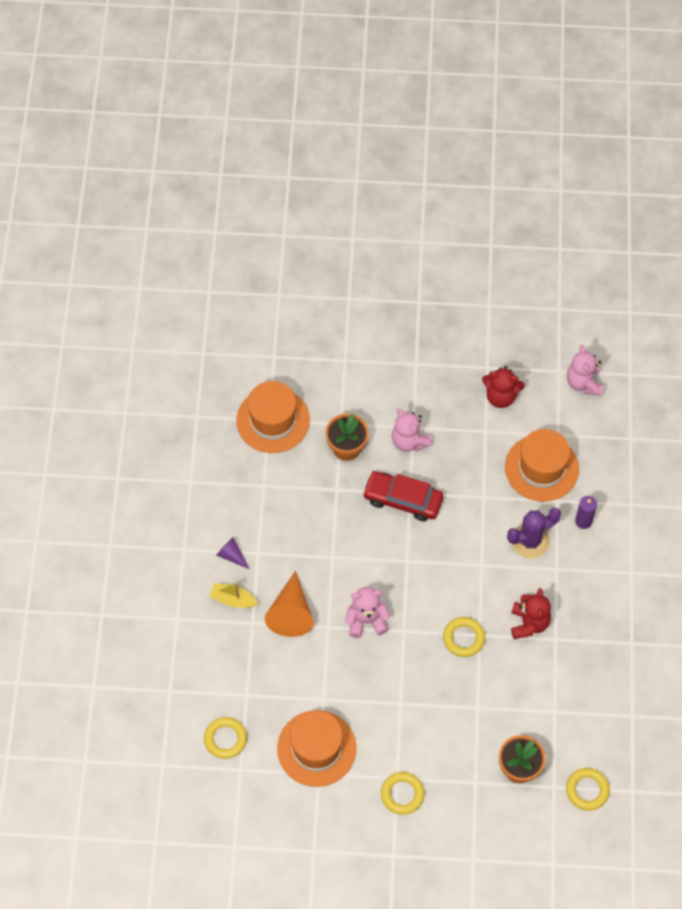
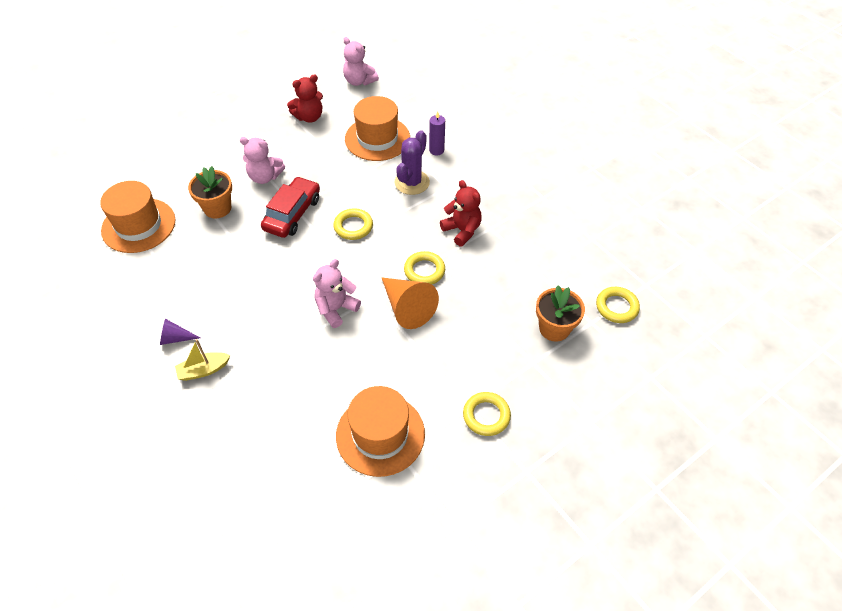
camera: 40 degrees left, 10 degrees down
(225, 739) = (288, 490): yellow ring -> yellow ring (353, 226)
(291, 613) = (266, 346): orange cone -> orange cone (407, 308)
(403, 500) = (292, 214): red car -> red car turned 135 degrees clockwise

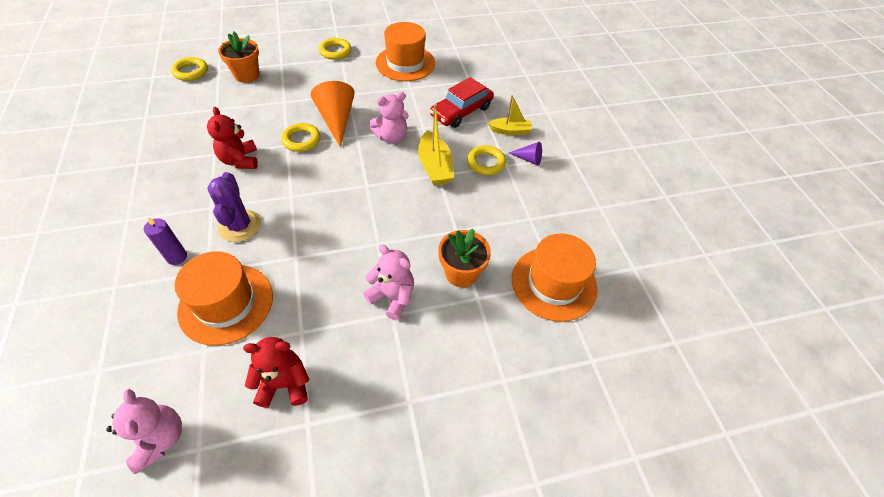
camera: 160 degrees left, 0 degrees up
(275, 291) = (434, 166): none -> yellow boat
(292, 214) = (384, 235): red car -> red car (461, 111)
(353, 226) = (333, 199): yellow ring -> yellow ring (486, 163)
(412, 182) = (240, 226): purple cactus -> purple cactus turned 60 degrees counterclockwise

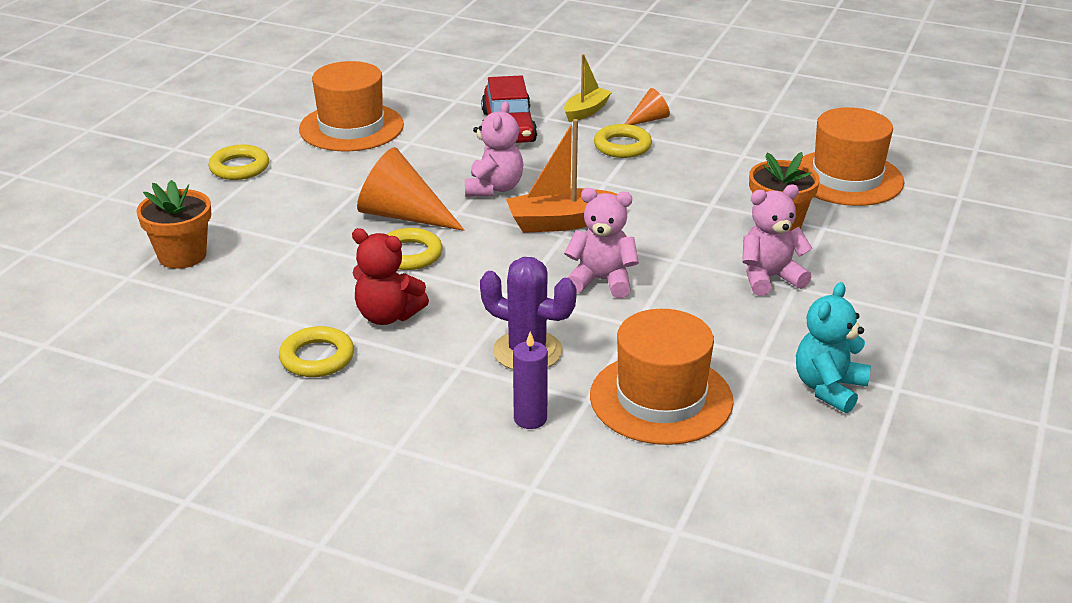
camera: 50 degrees left, 20 degrees down
(160, 438) = (831, 501): pink teddy bear -> pink teddy bear (602, 281)
(191, 72) = (90, 304): yellow ring -> yellow ring (317, 357)
(284, 384) = (829, 388): red teddy bear -> turquoise teddy bear
(379, 177) = (560, 222): none -> orange boat
(434, 166) = (587, 179): yellow boat -> none
(528, 159) = (648, 119): purple cone -> orange cone

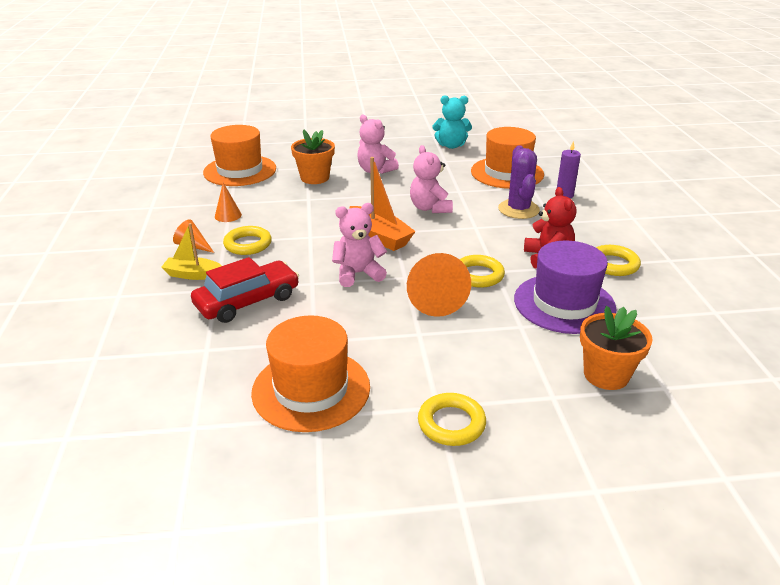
camera: 120 degrees left, 0 degrees up
(297, 284) = (564, 303): none -> purple hat
(707, 148) = (228, 215): none -> orange cone

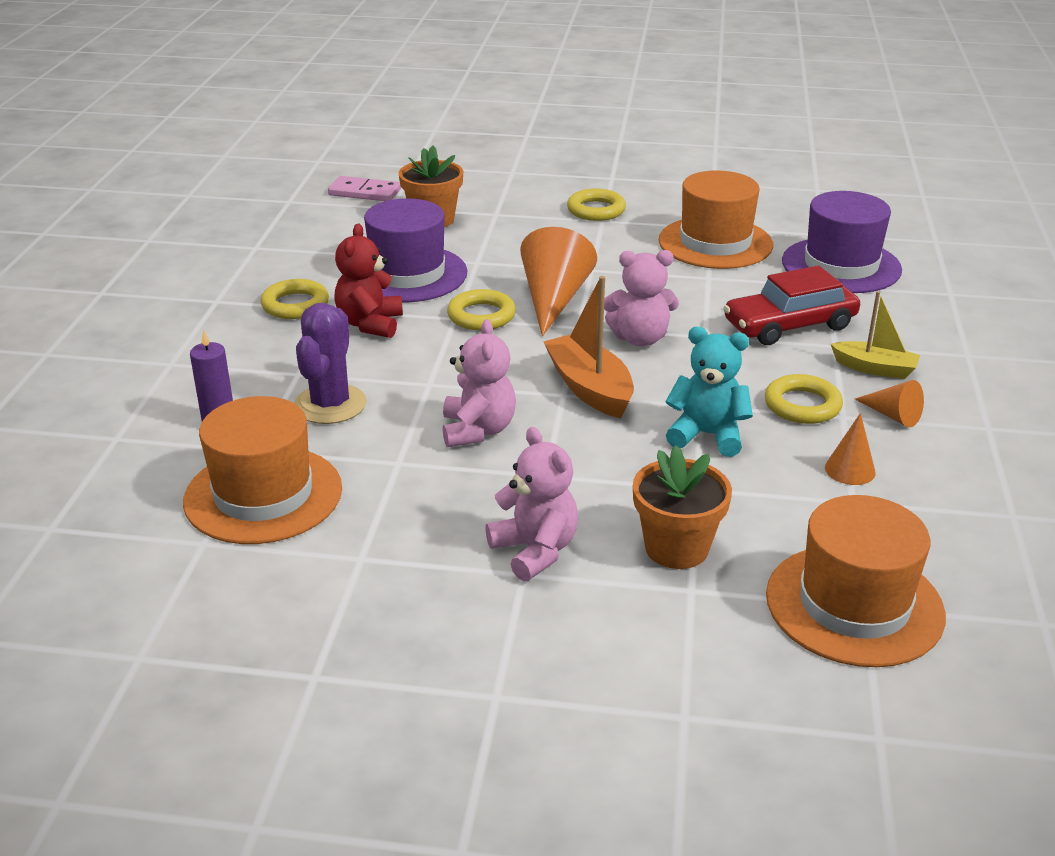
camera: 165 degrees left, 0 degrees up
(187, 377) = (841, 265): none -> purple hat
(451, 145) = (302, 616): turquoise teddy bear -> turquoise teddy bear (707, 435)
(719, 408) = (365, 192): none -> pink domino

